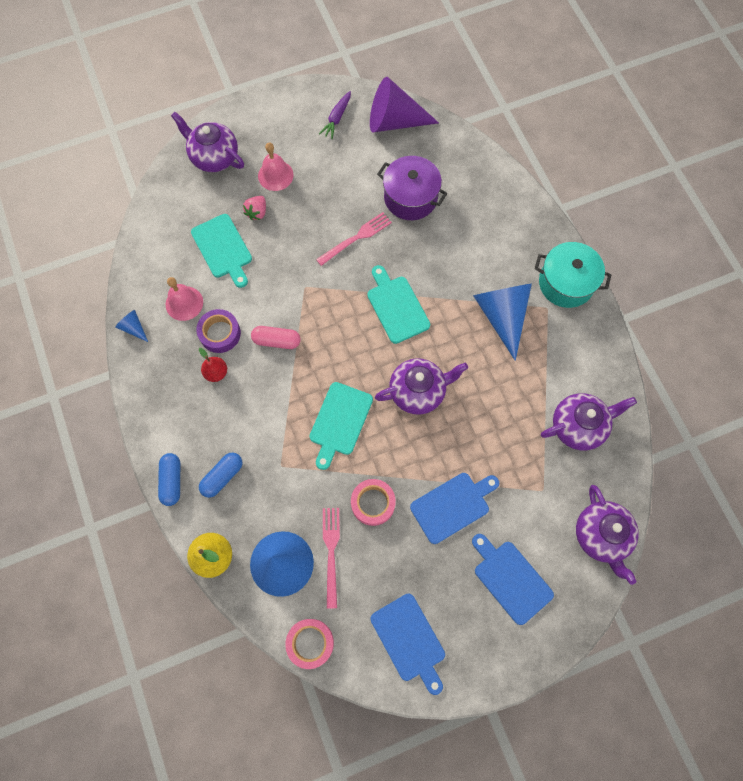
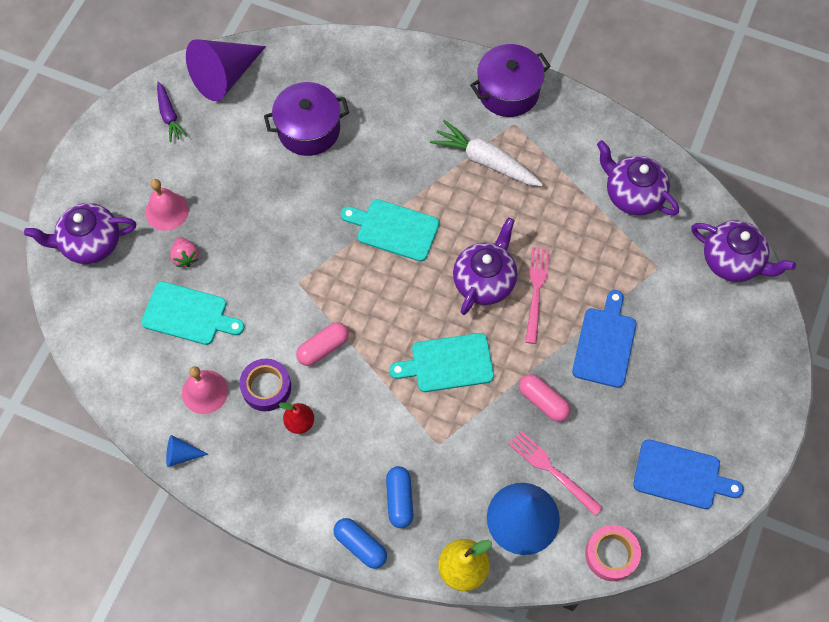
camera: 45 degrees left, 5 degrees down
(340, 422) = (448, 363): turquoise cutting board -> turquoise cutting board turned 105 degrees clockwise
(356, 238) = (298, 203): pink fork -> pink fork (536, 291)
(373, 503) = (543, 401): pink tape -> pink capsule
(502, 315) = (486, 161): blue cone -> white carrot
(510, 579) = (704, 356): blue cutting board -> none
(566, 283) = (508, 91): turquoise pot -> purple pot
(578, 426) = (632, 194): purple teapot -> purple teapot turned 75 degrees counterclockwise

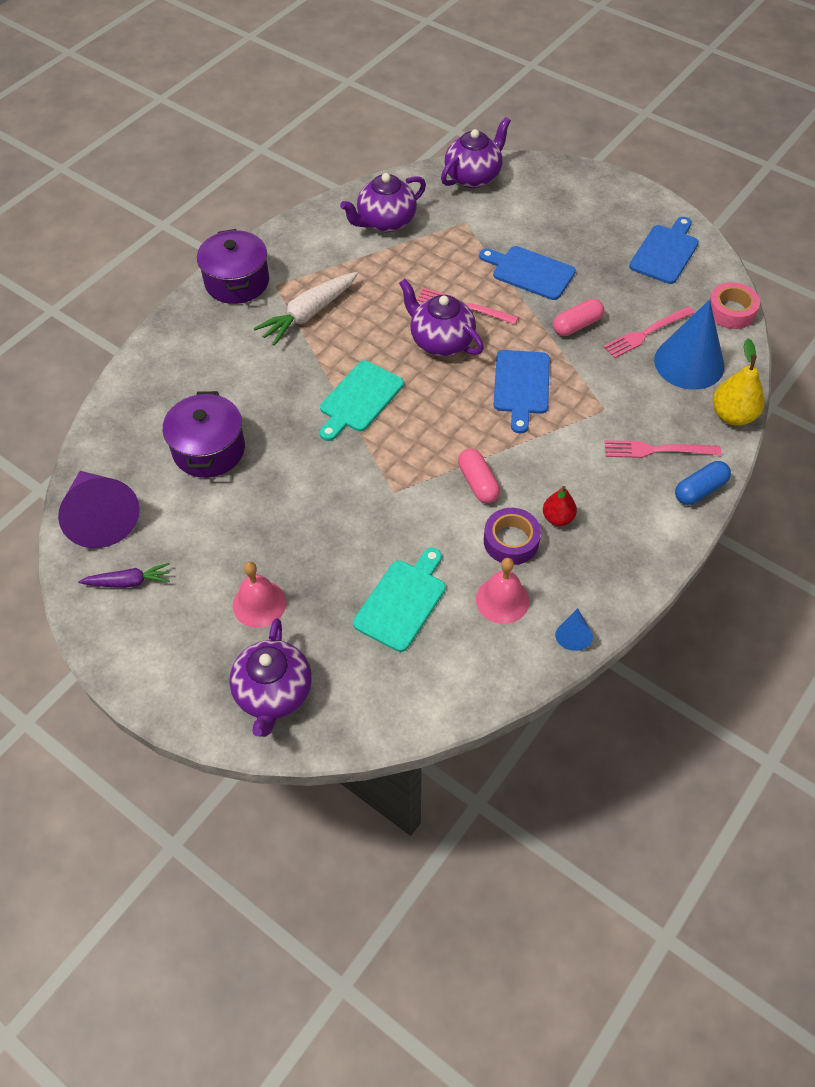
camera: 75 degrees left, 10 degrees down
(185, 257) = (327, 593): pink strawberry -> none
(399, 500) = (657, 450): blue capsule -> pink fork
(448, 363) = (521, 386): turquoise cutting board -> blue cutting board

